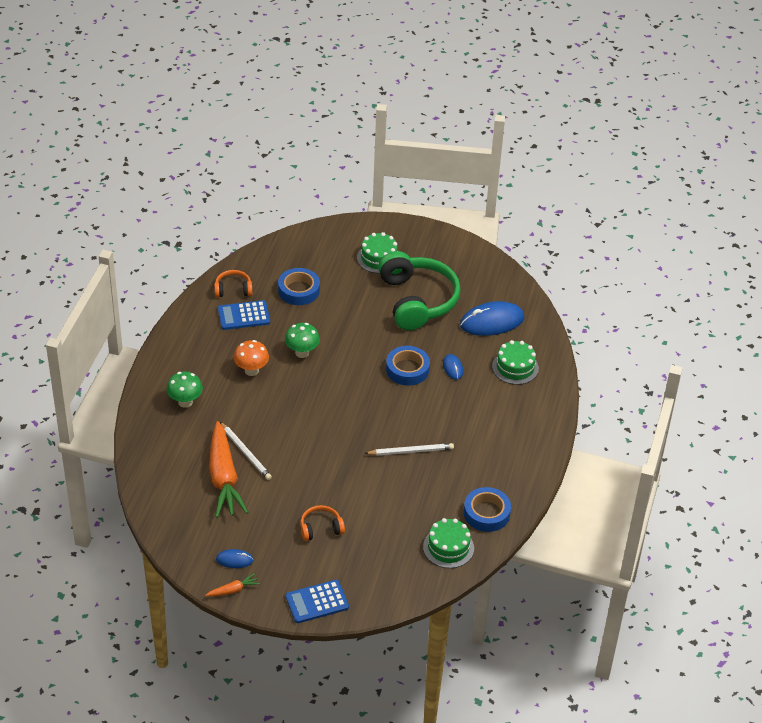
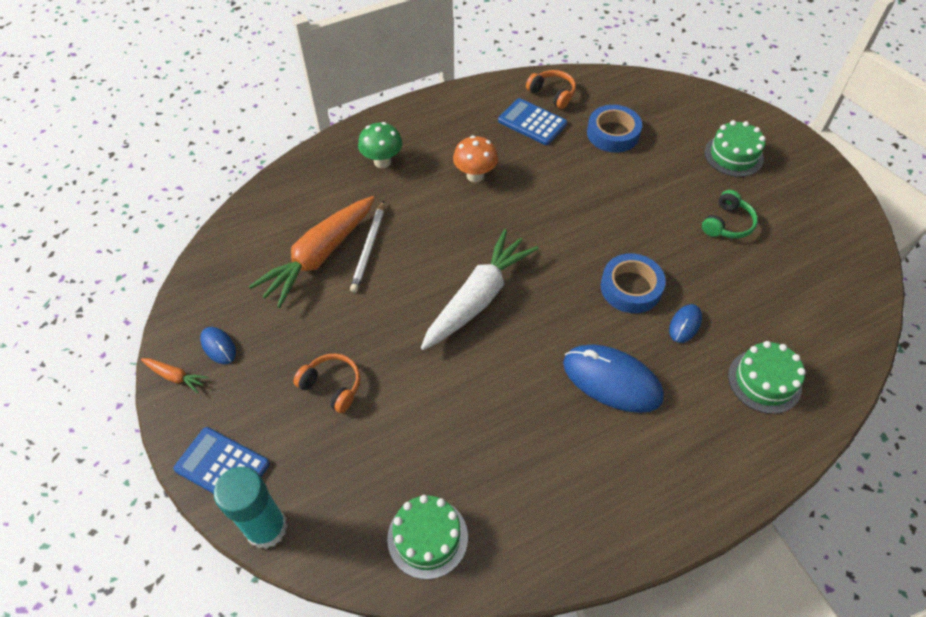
camera: 50 degrees right, 10 degrees up
(302, 353) = (543, 193): green mushroom -> none
(338, 432) = (478, 298): none -> white carrot
(373, 604) = (266, 528): none -> turquoise glue stick
(411, 451) = (527, 381): white pencil -> none
(417, 300) = (727, 223): green headphones -> green headphones, size x0.45
(486, 513) = (522, 536): blue tape -> none
(492, 322) = (793, 307): blue mouse -> blue mouse (612, 380)

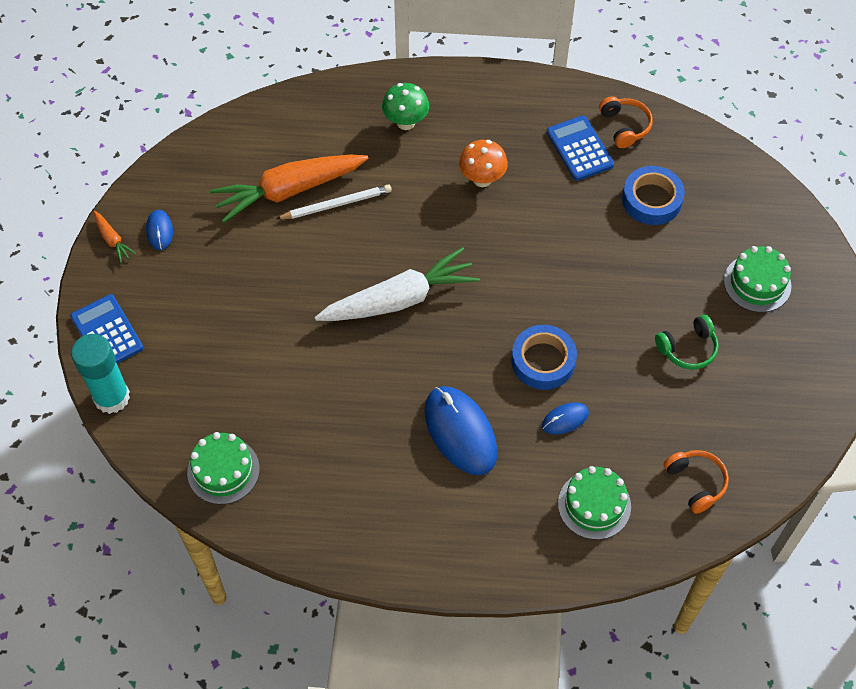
camera: 30 degrees right, 5 degrees up
(332, 386) = (228, 312): orange headphones -> orange headphones (695, 482)
(369, 248) = (336, 204): white pencil -> white pencil turned 150 degrees counterclockwise

